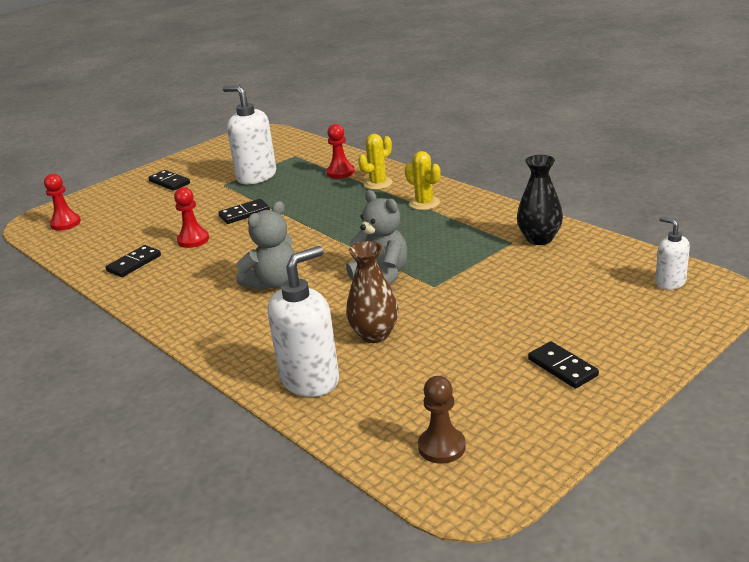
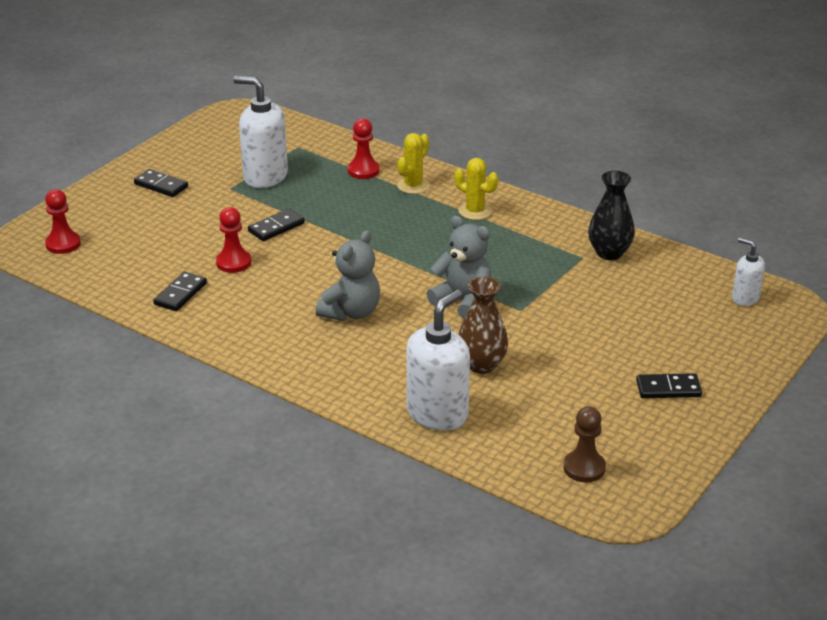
camera: 15 degrees left, 5 degrees up
(562, 367) = (668, 388): black domino -> black domino turned 45 degrees counterclockwise

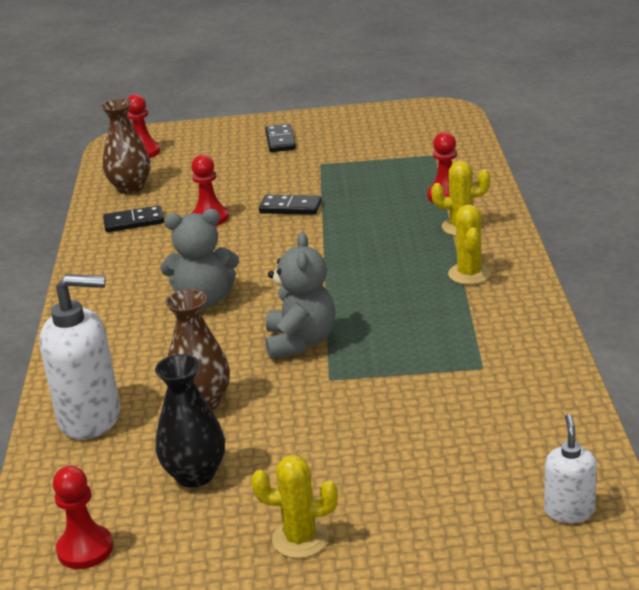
camera: 55 degrees right, 5 degrees down
(118, 273) = (130, 188): none -> brown vase
(265, 176) = (362, 166): white soap dispenser -> none
(584, 468) = (85, 549): brown pawn -> red pawn
(609, 253) = (517, 378): black vase -> black vase (195, 475)
(668, 388) = (300, 539): black domino -> yellow cactus

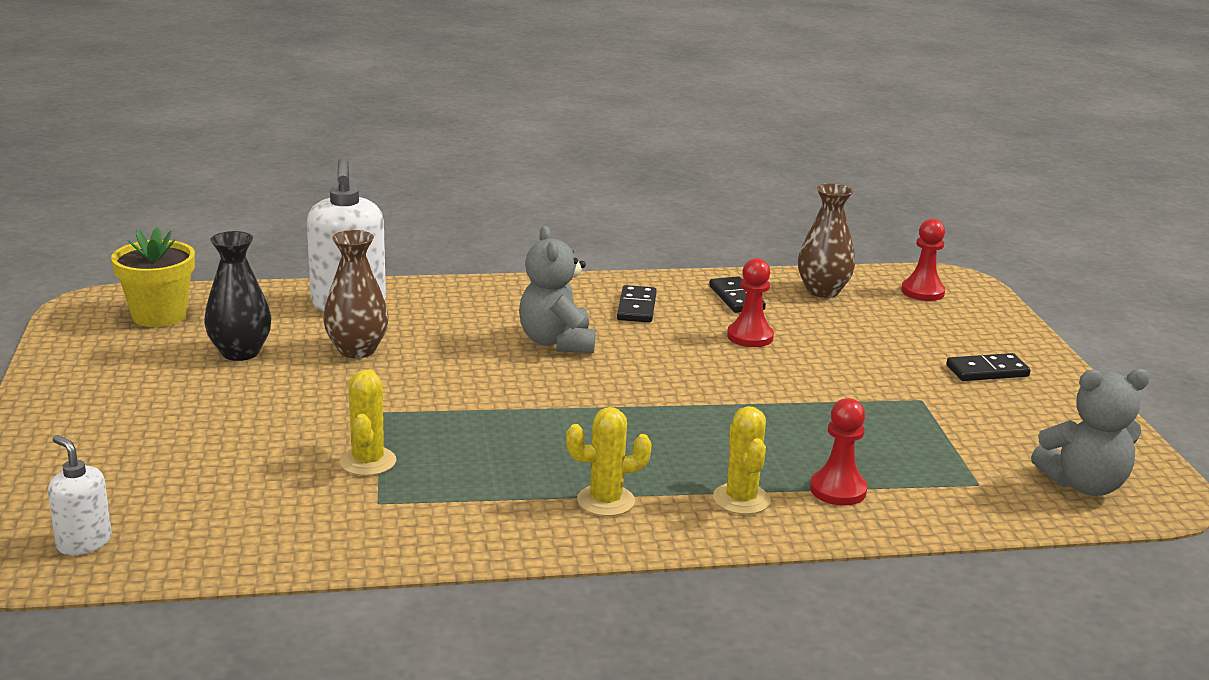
camera: 80 degrees right, 5 degrees down
(85, 549) = (159, 316): red pawn -> yellow flower pot
(290, 208) = (784, 382): black domino -> black domino (636, 307)
(300, 342) = (459, 395): grey teddy bear -> grey teddy bear (1084, 485)
(300, 539) = (121, 401): yellow cactus -> yellow cactus (368, 462)
(569, 511) = (84, 542): white soap dispenser -> white soap dispenser turned 135 degrees counterclockwise

